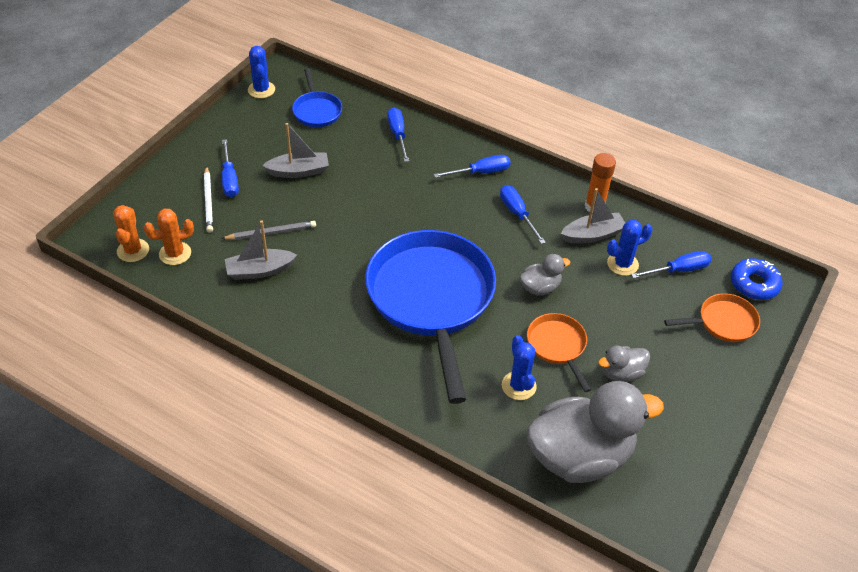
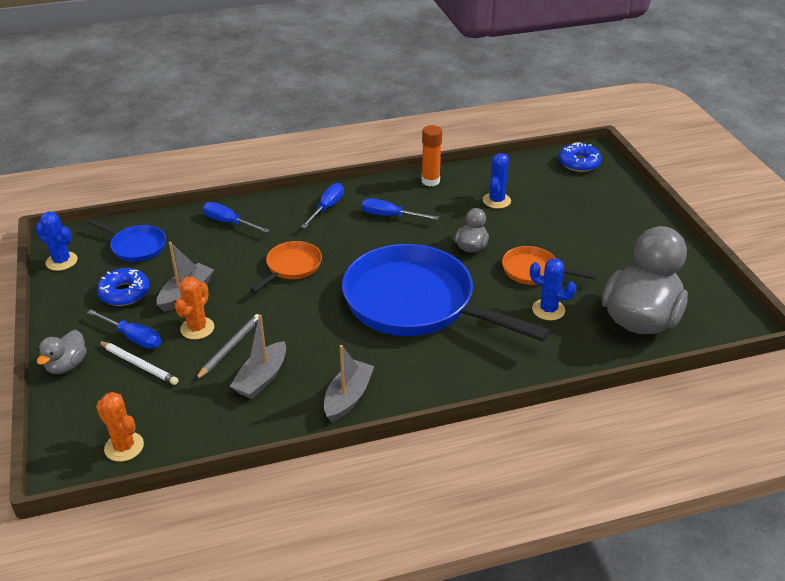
camera: 45 degrees left, 10 degrees down
(175, 253) = (168, 420): orange cactus -> orange cactus (197, 328)
(265, 142) = (124, 293): none -> blue donut
(592, 235) = (454, 197): grey boat -> grey boat (348, 397)
(621, 373) = (589, 258): grey duck -> grey duck (67, 365)
(678, 270) = (531, 183): blue screwdriver -> none
(723, 322) = (595, 193): orange pan -> orange pan (291, 267)

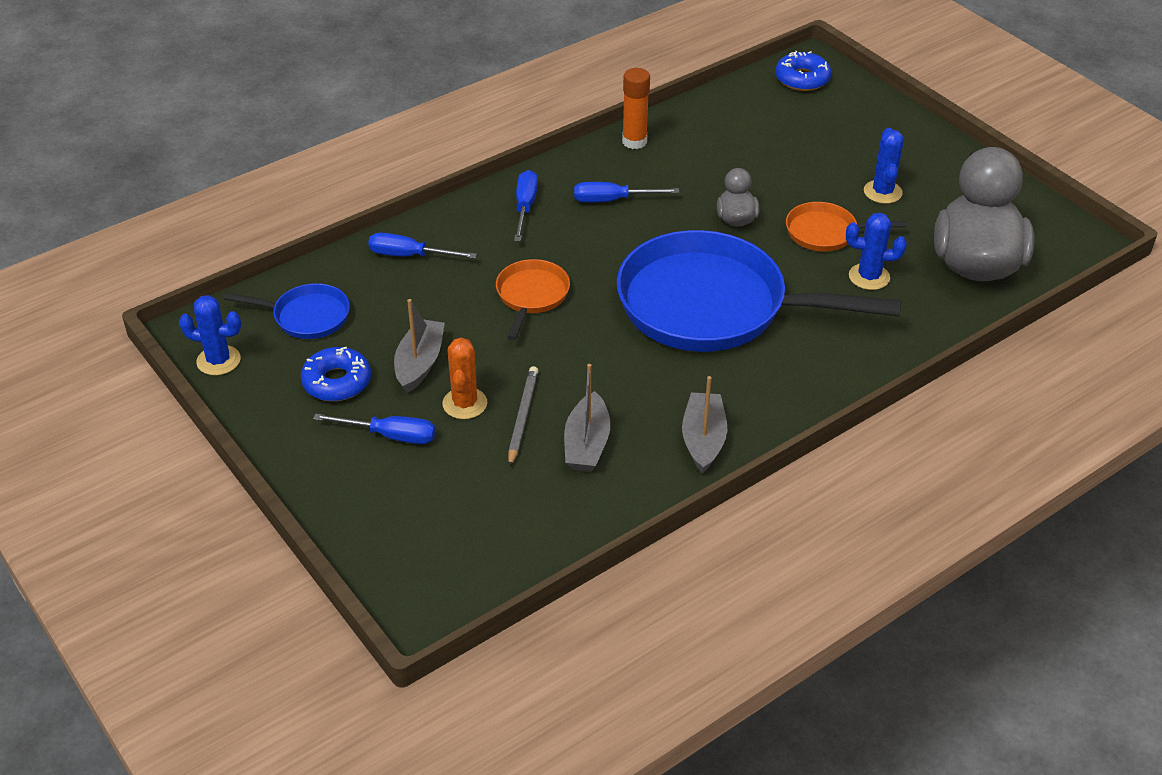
camera: 20 degrees left, 5 degrees up
(67, 365) = (329, 492): grey duck -> none
(124, 447) = (475, 569): orange cactus -> none
(138, 364) = (422, 467): white pencil -> none
(496, 201) = (731, 151): blue cactus -> blue cactus (882, 192)

